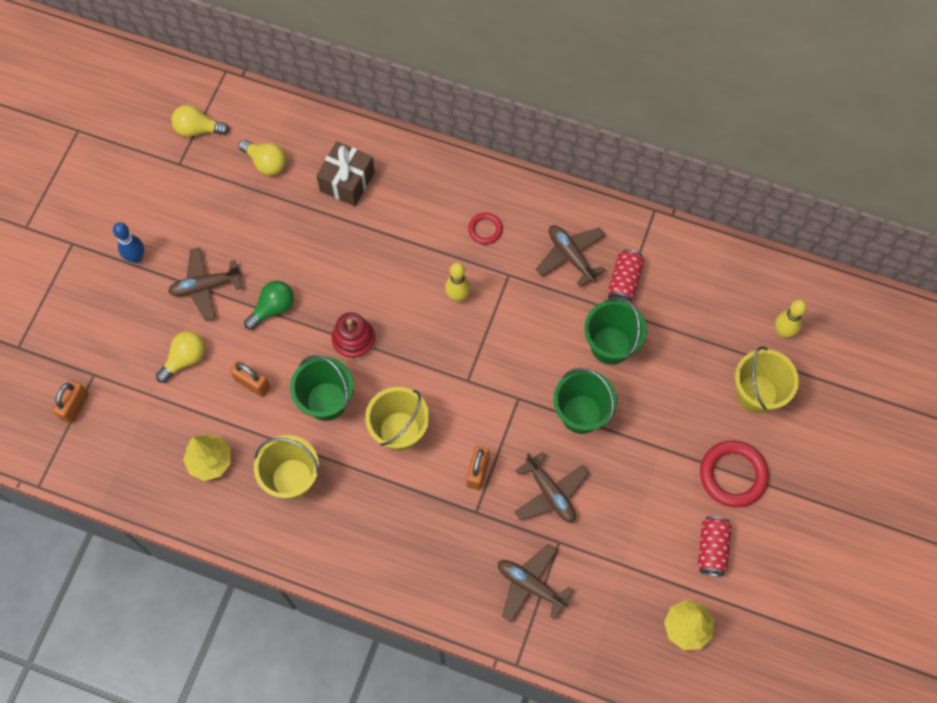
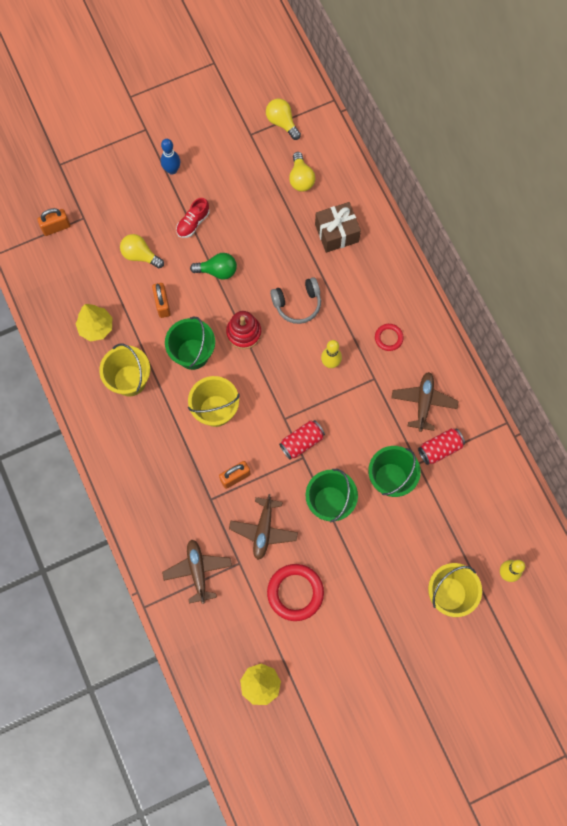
camera: 45 degrees right, 5 degrees up
(185, 359) = (140, 255): yellow light bulb -> yellow light bulb turned 150 degrees counterclockwise
(205, 286) = (193, 223): brown plane -> red shoe
(376, 272) = (297, 304): none -> grey headphones
(711, 548) = (323, 656): red can -> red can (302, 442)
(733, 475) = (382, 626): red ring -> red ring (295, 592)

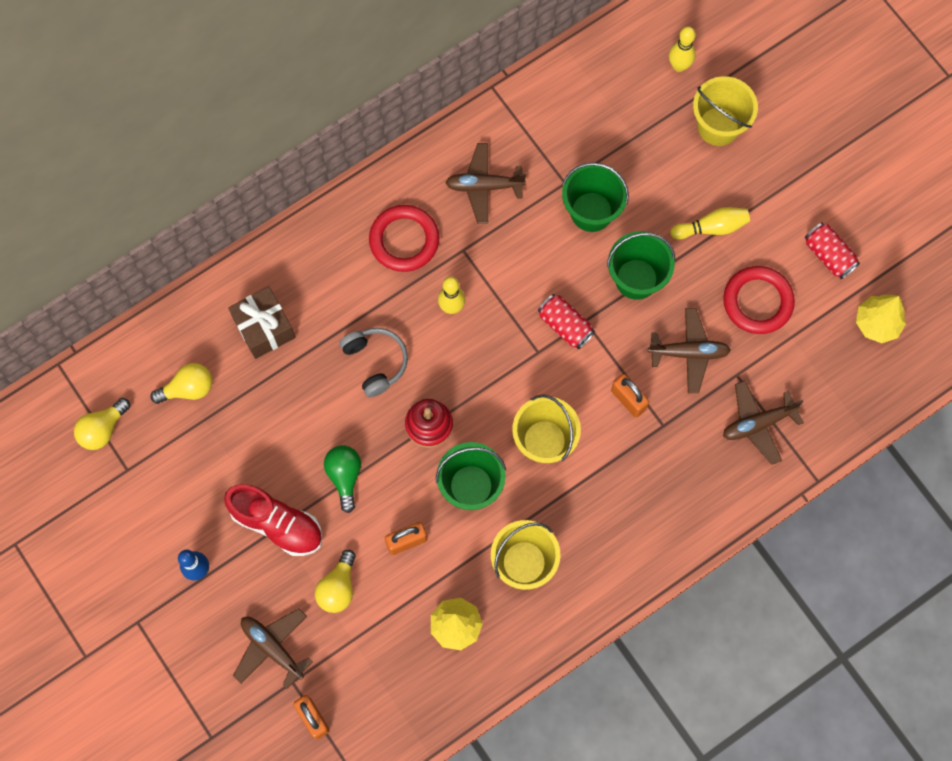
camera: 100 degrees left, 0 degrees up
(109, 209) = (272, 648): none -> brown plane
(193, 223) = (277, 523): red shoe -> red shoe, size x1.66
(362, 569) = (711, 227): none -> yellow bowling pin
(388, 338) = (404, 240): red ring -> red ring, size x1.85
(440, 448) = (540, 159): red can -> red can (828, 255)

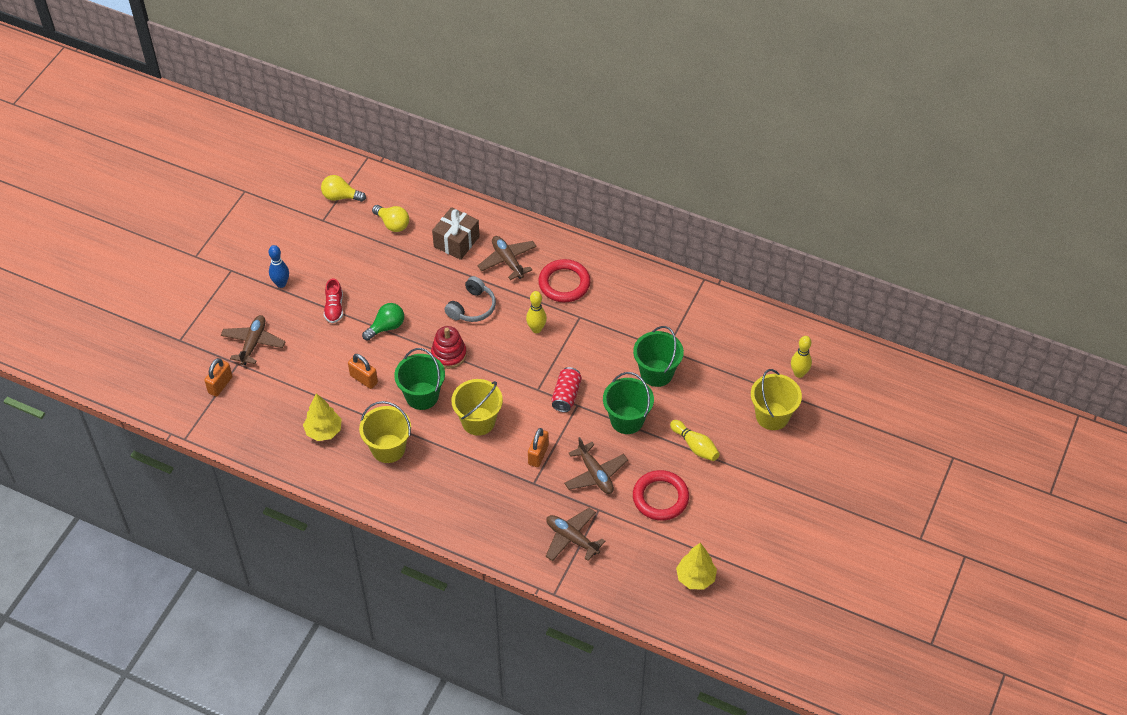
camera: 60 degrees right, 20 degrees down
(277, 523) = (334, 308): red shoe -> red shoe, size x0.60
(338, 587) = (312, 358): yellow light bulb -> none
(484, 186) = (631, 307): brown plane -> brown plane (507, 261)
(828, 255) = (725, 525): red can -> none

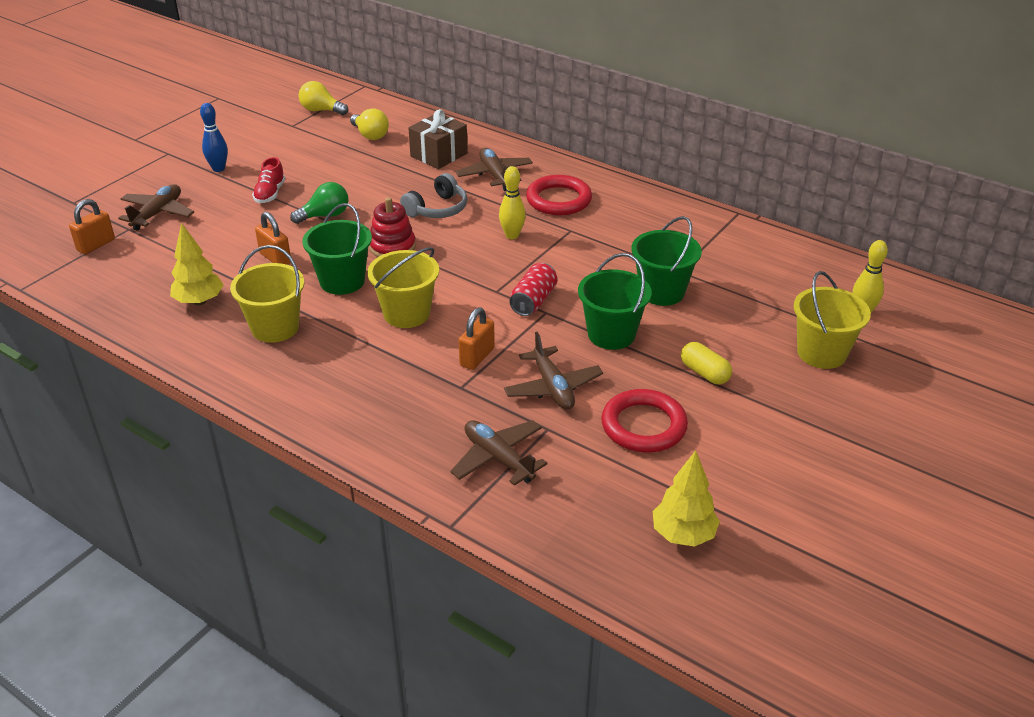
camera: 10 degrees right, 15 degrees down
(695, 446) = (704, 373): yellow bowling pin -> yellow capsule

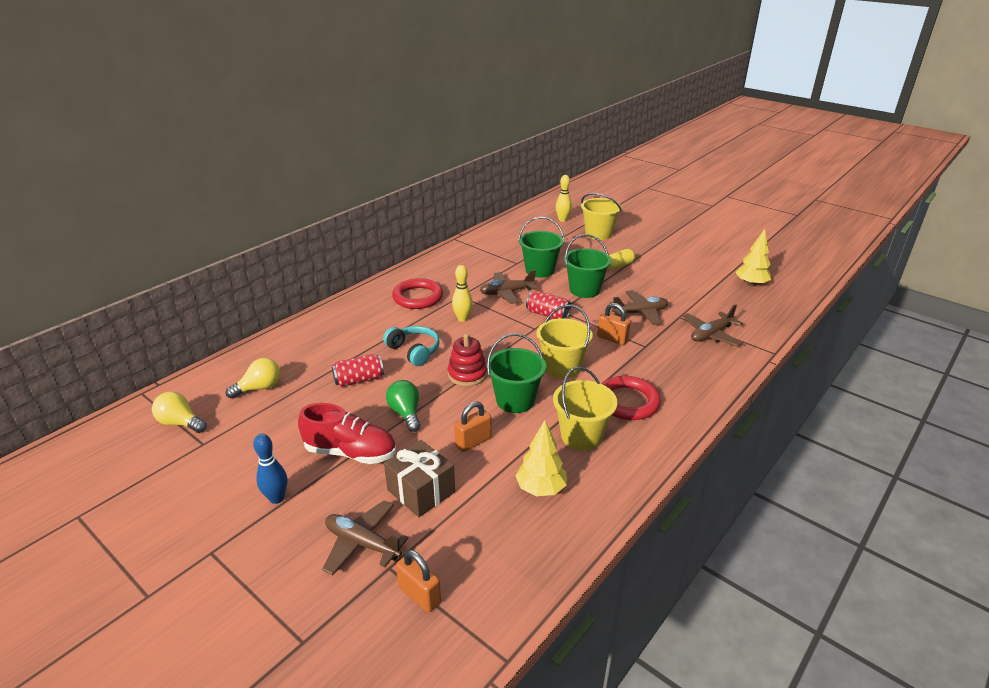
camera: 85 degrees left, 5 degrees down
(270, 194) = (351, 452): red shoe -> red shoe, size x1.66
(321, 110) = (180, 423): yellow light bulb -> yellow light bulb turned 90 degrees clockwise
(382, 183) = (359, 380): none -> red can
(437, 209) = (414, 351): grey headphones -> turquoise headphones
(439, 155) = (321, 349): brown gift -> brown gift (421, 491)
(495, 175) = (369, 322): brown plane -> brown plane (506, 293)
(643, 426) = (669, 287): red ring -> red ring (627, 402)

